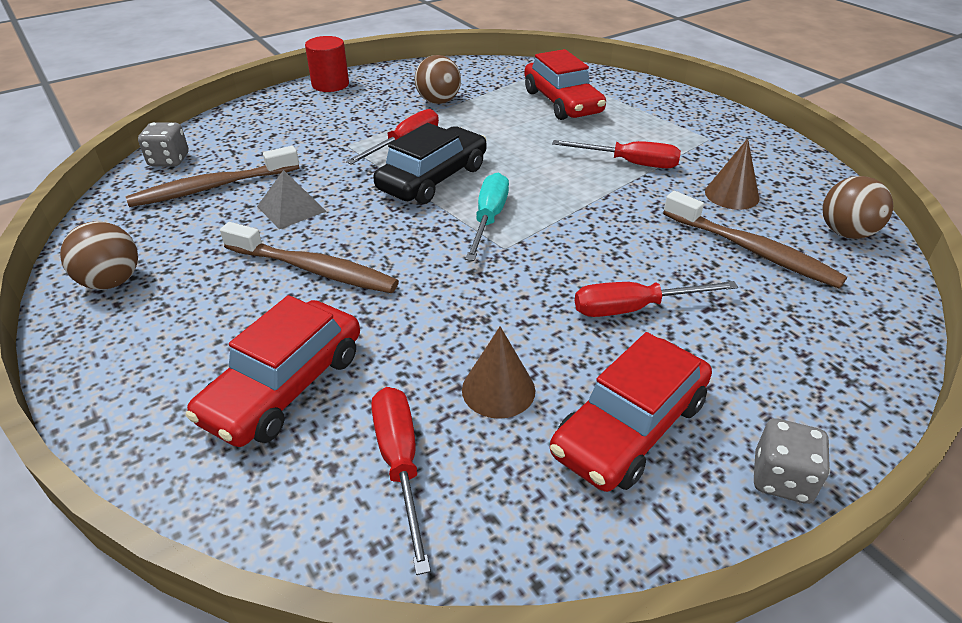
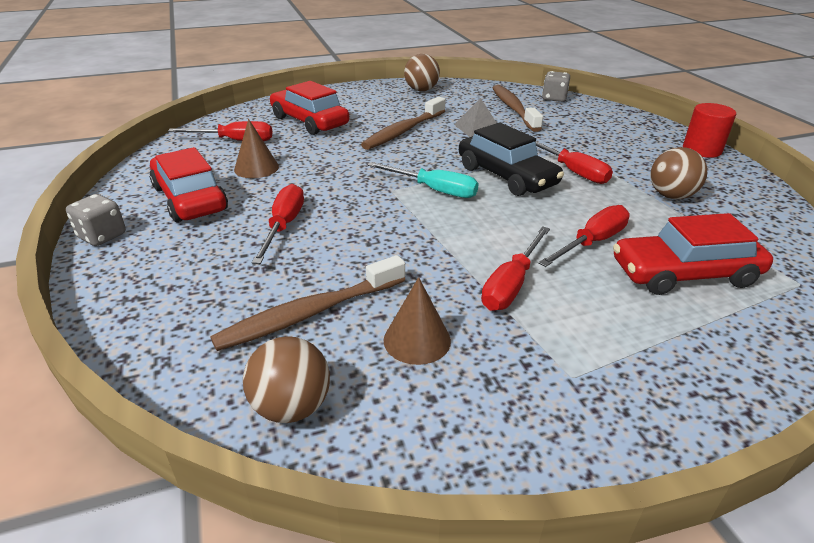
camera: 105 degrees right, 5 degrees down
(541, 133) = (592, 242): none -> red screwdriver

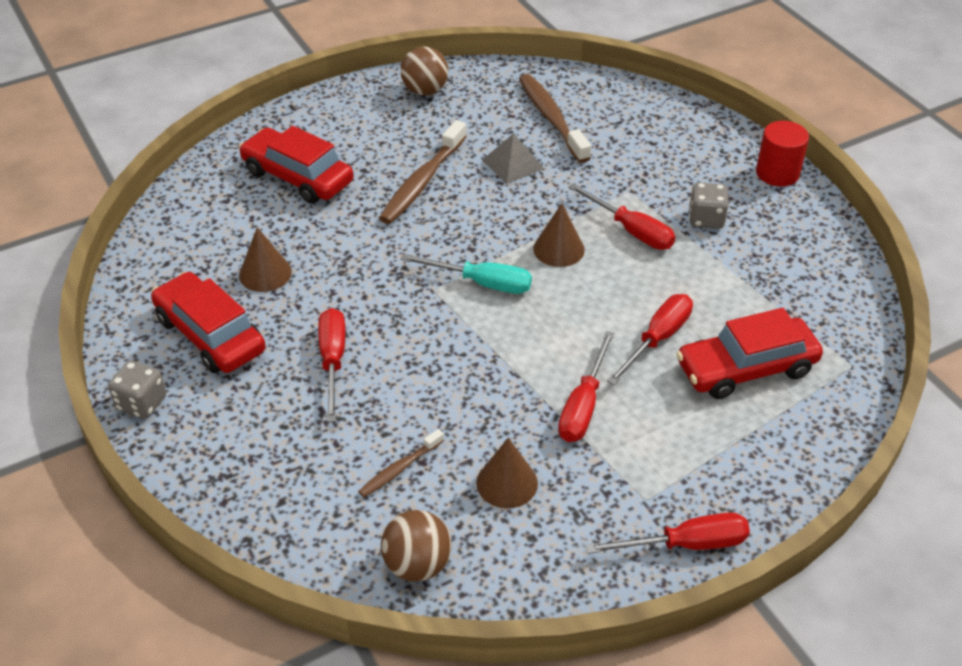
camera: 10 degrees left, 10 degrees up
(235, 141) = (218, 227): red screwdriver -> red screwdriver (686, 544)
(309, 313) = (399, 469): brown toothbrush -> brown toothbrush, size x0.54
(506, 176) = (558, 249): black car -> brown cone
(554, 98) = (600, 89): grey dice -> grey dice (706, 219)
(671, 196) = (739, 258): brown ball -> none

